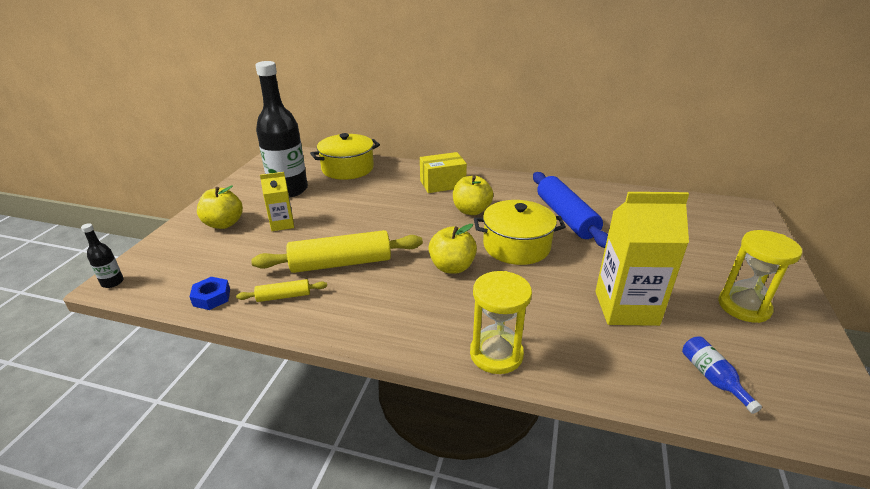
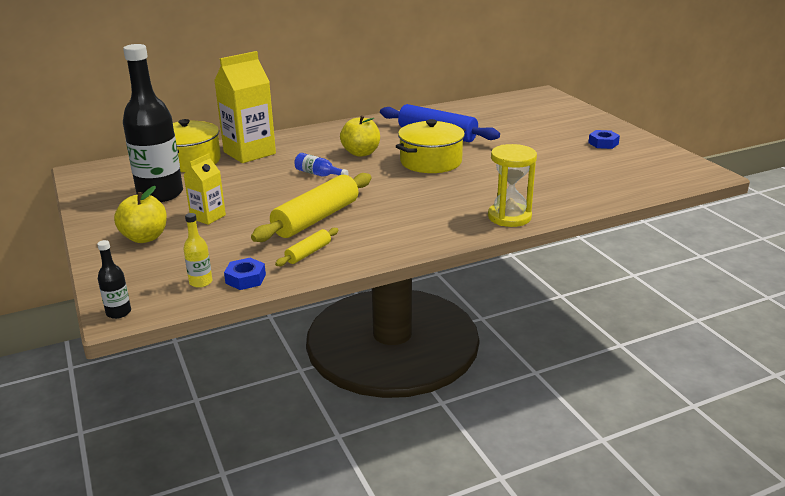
camera: 40 degrees left, 5 degrees down
(186, 283) = (201, 282): none -> yellow bottle
(442, 184) = (304, 144): yellow box -> none
(452, 267) = (406, 189): yellow apple -> none
(626, 308) = (546, 167): yellow carton -> yellow carton (249, 153)
(712, 378) = (629, 179): blue bottle -> blue bottle (318, 174)
(744, 306) = (603, 143): yellow hourglass -> blue nut

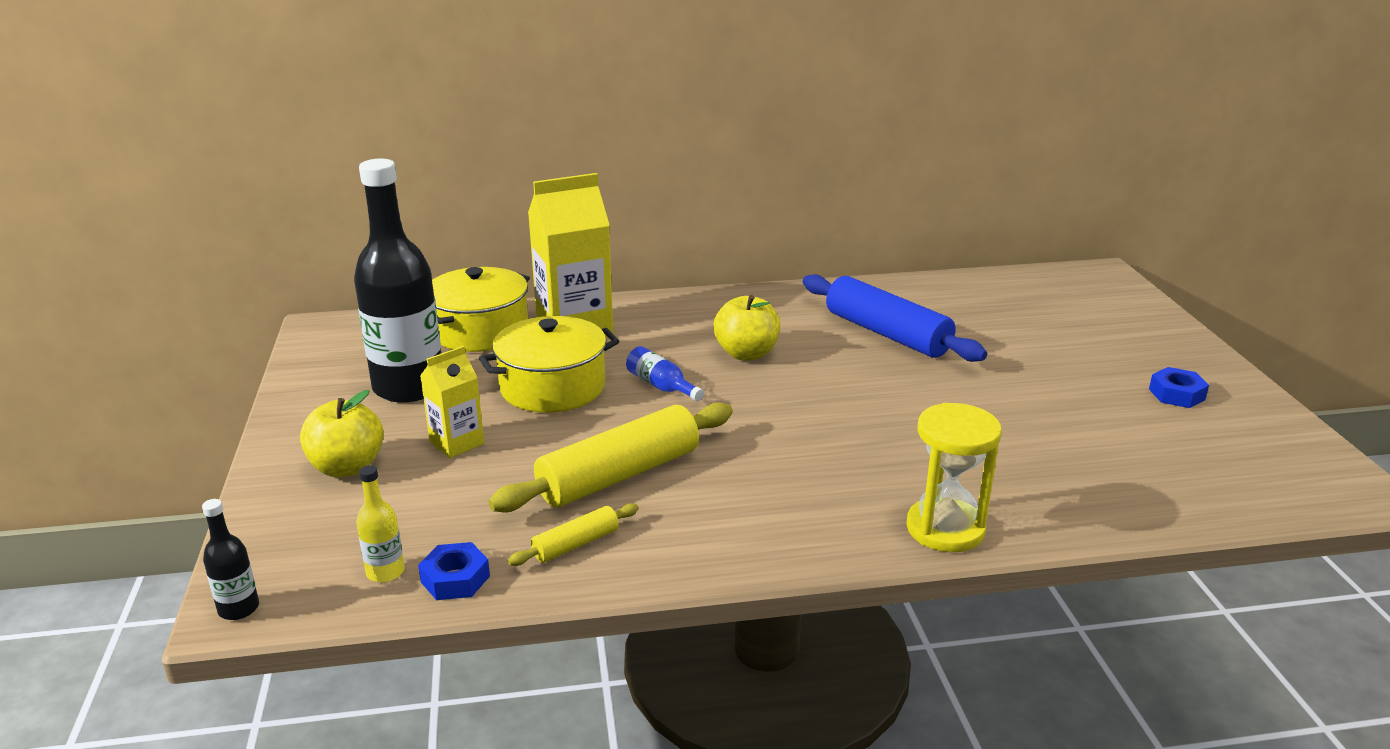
camera: 15 degrees right, 0 degrees up
(431, 162) = (854, 388): yellow pot -> yellow pot (552, 387)

